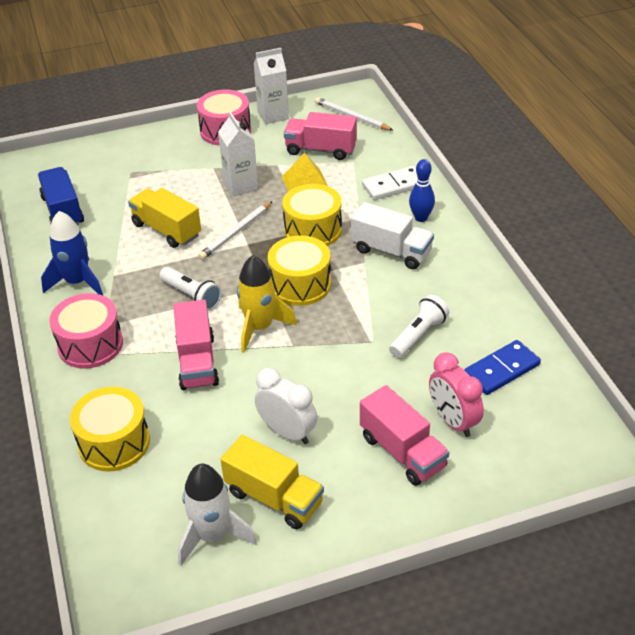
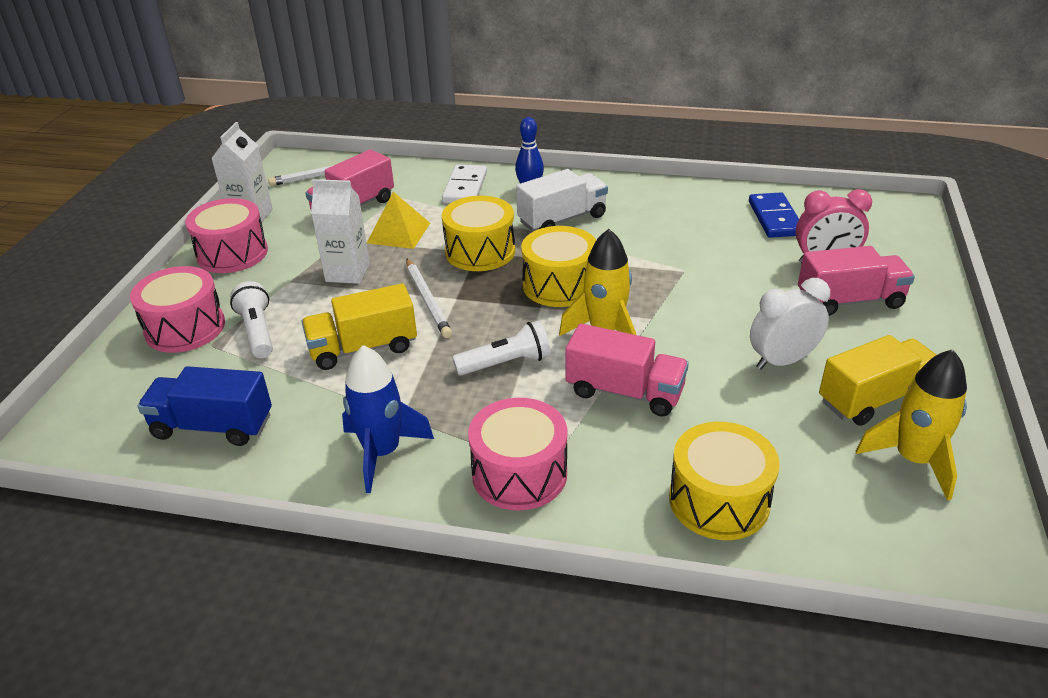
camera: 60 degrees left, 5 degrees down
(139, 155) = (185, 328): none -> pink drum
(213, 536) = (913, 460): white rocket -> yellow rocket
(418, 335) = (696, 243): white flashlight -> white flashlight (257, 331)

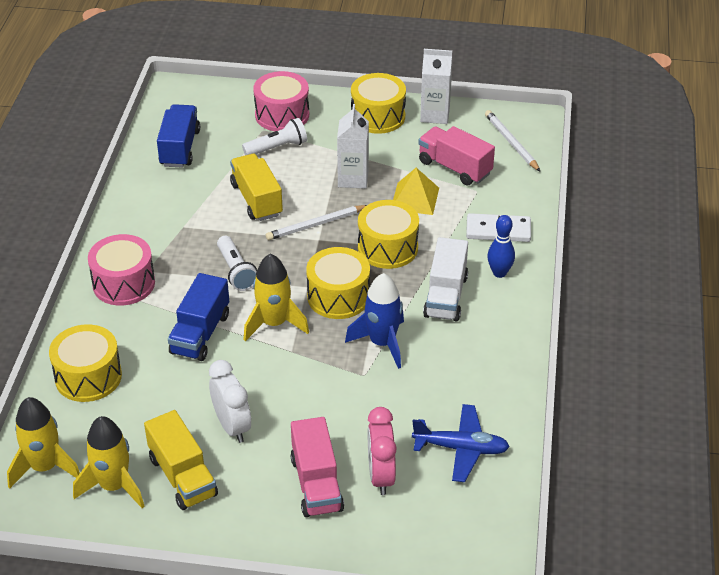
camera: 85 degrees right, 5 degrees up
(232, 253) = (378, 116): pink drum -> yellow drum
(382, 452) = (149, 222): blue rocket -> blue rocket (382, 343)
(562, 219) = (445, 296): white truck -> white truck turned 45 degrees clockwise
(624, 392) = (200, 334): pink truck -> blue truck
(775, 218) = (461, 448): blue domino -> blue plane
(906, 536) = (45, 467): none -> yellow rocket

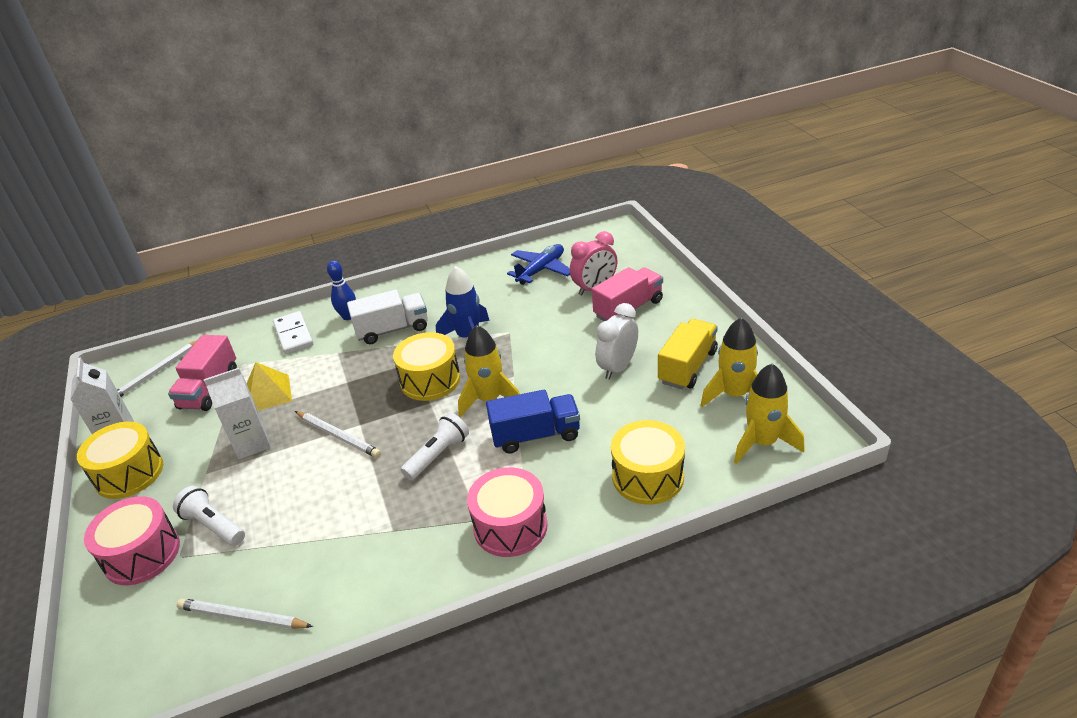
camera: 115 degrees left, 5 degrees down
(180, 148) = (243, 617): blue truck -> white pencil
(257, 199) = (317, 496): yellow truck -> none
(387, 248) = (348, 380): yellow drum -> none
(461, 448) = (541, 270): blue plane -> blue plane turned 60 degrees clockwise

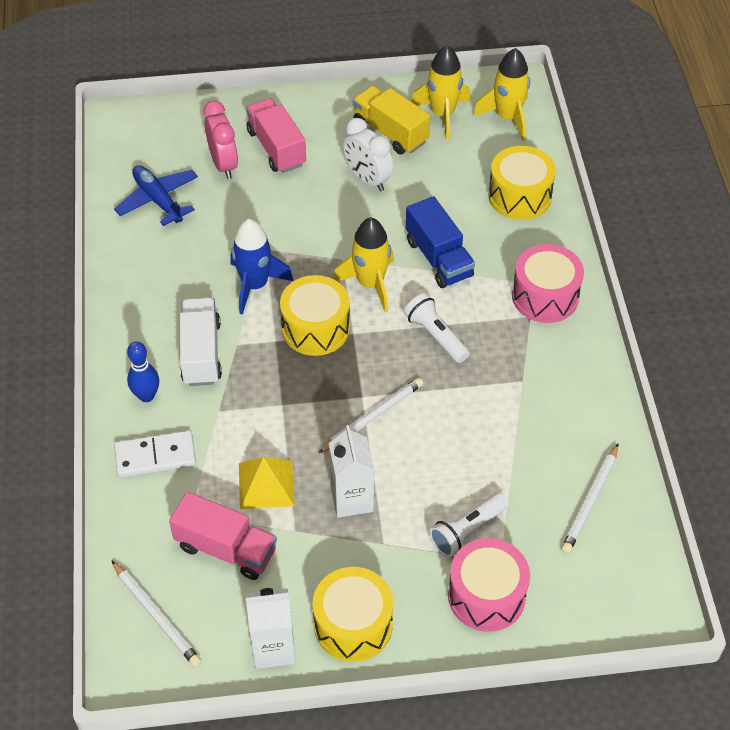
camera: 80 degrees left, 15 degrees up
(536, 435) = (438, 258): blue truck -> blue truck turned 150 degrees clockwise

